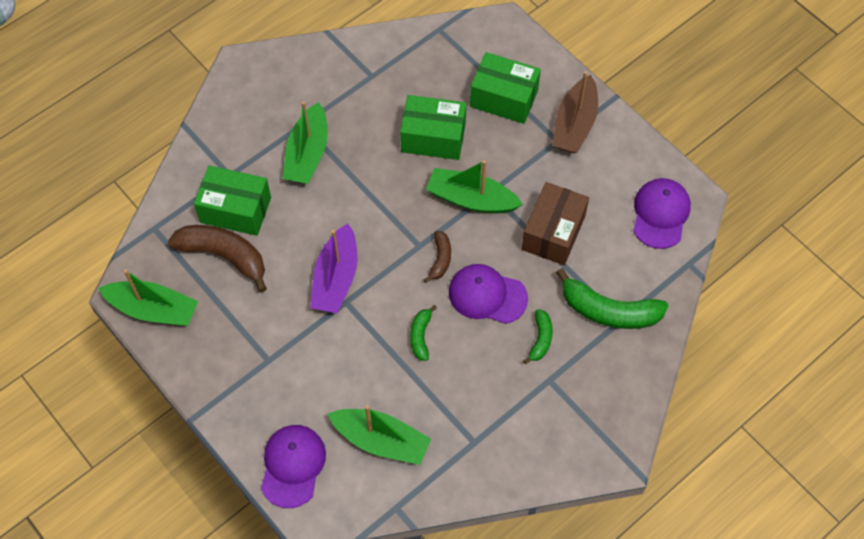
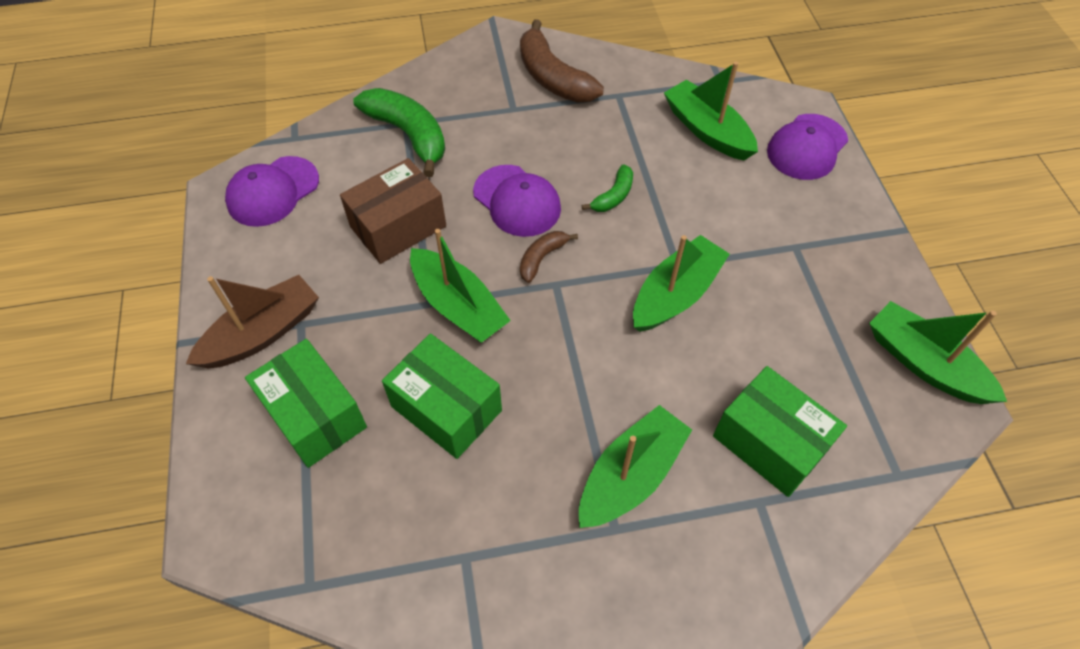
camera: 150 degrees left, 5 degrees down
(224, 256) = (808, 387): brown banana -> brown banana (552, 78)
(336, 278) = (675, 294): purple boat -> green boat
(540, 339) = (494, 141): green banana -> none

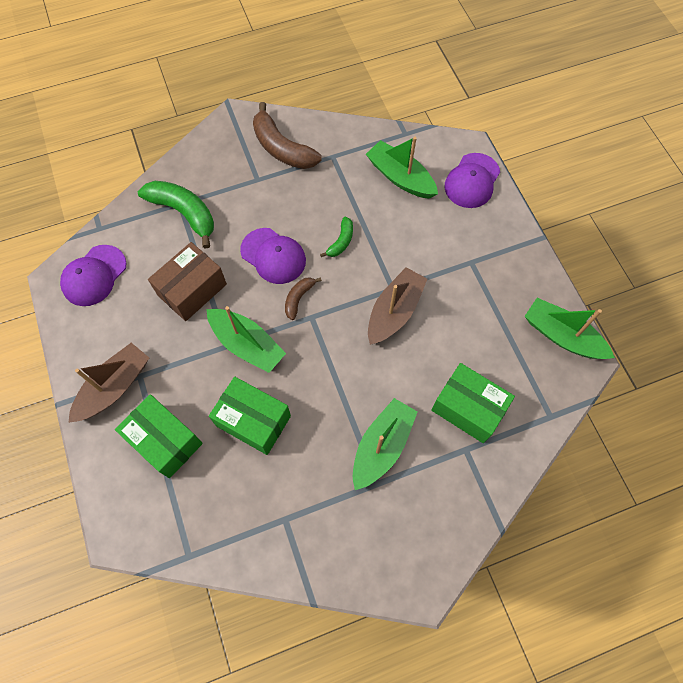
camera: 10 degrees left, 10 degrees up
(675, 294) = (394, 311): green boat -> brown boat

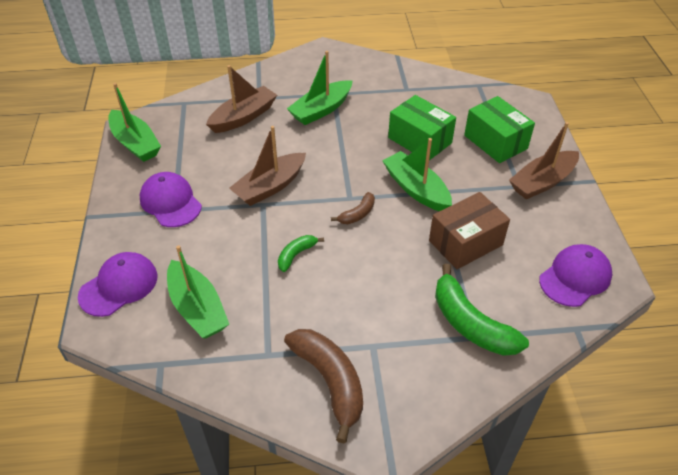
camera: 165 degrees left, 20 degrees down
(273, 256) = (373, 256): purple cap -> purple cap (170, 202)
(468, 408) = (243, 117): green box -> brown boat

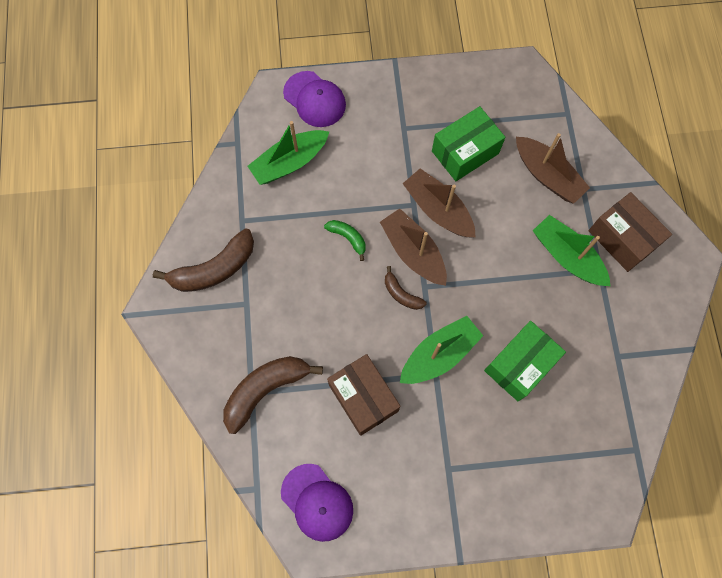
camera: 90 degrees right, 25 degrees up
(135, 143) = (497, 79): green boat -> none
(170, 202) = (414, 123): purple cap -> none
(306, 80) = (622, 239): none -> brown box
(470, 324) = (265, 390): green banana -> brown banana
(495, 142) = (522, 453): green box -> green box (465, 152)
(542, 182) = (455, 497): brown boat -> brown boat (413, 252)

